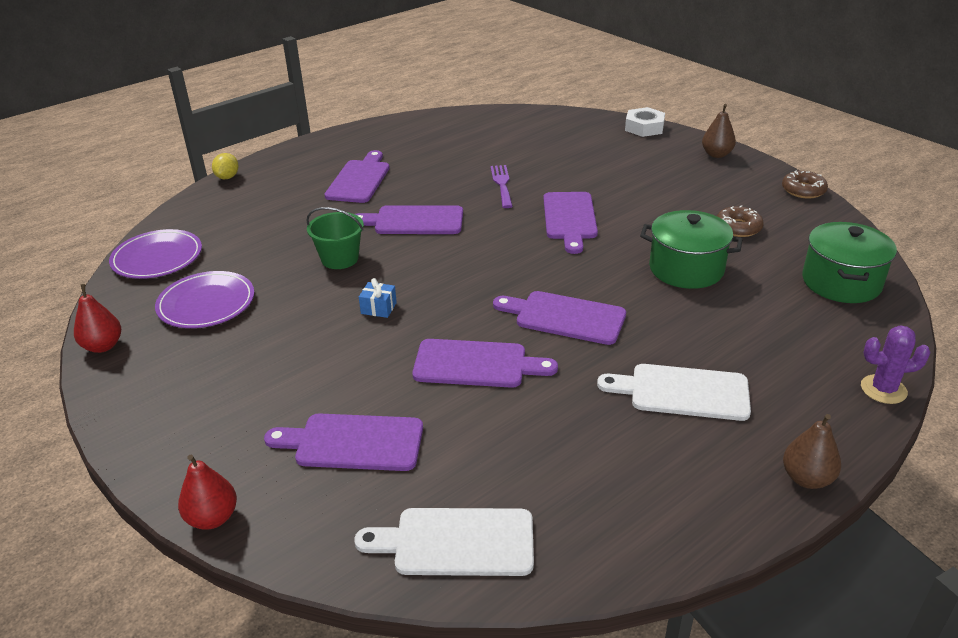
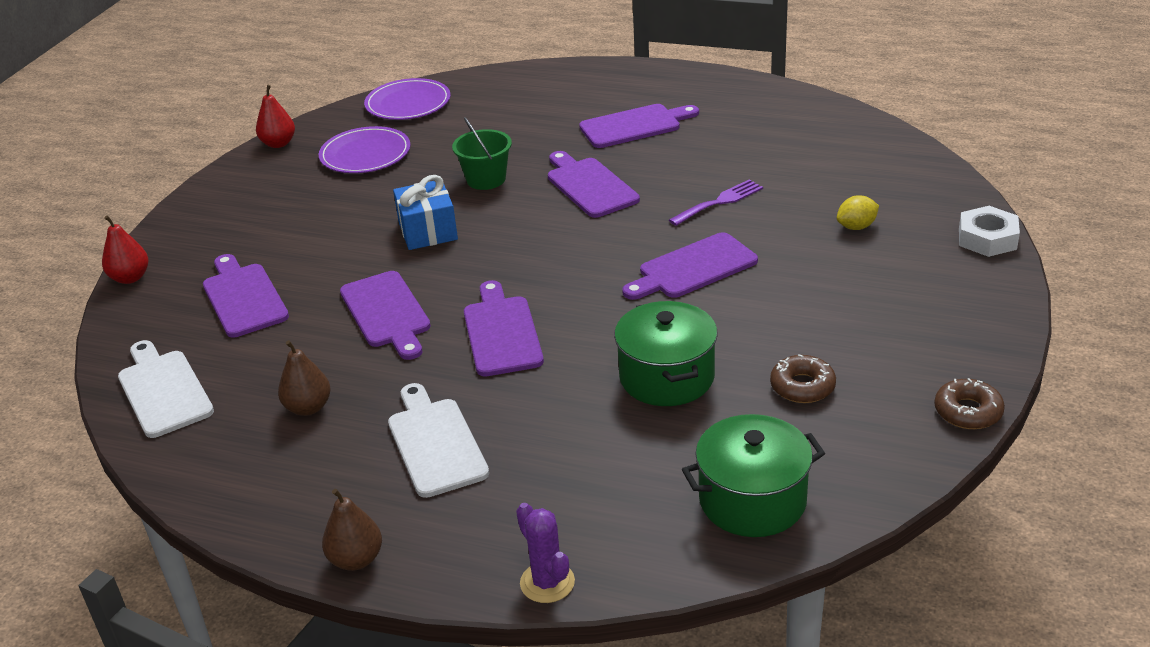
camera: 60 degrees right, 0 degrees up
(227, 177) = (564, 67): yellow lemon -> yellow lemon (856, 227)
(378, 308) = (428, 231): blue gift -> blue gift, size x1.83
(716, 154) = (983, 315): brown pear -> brown pear (308, 407)

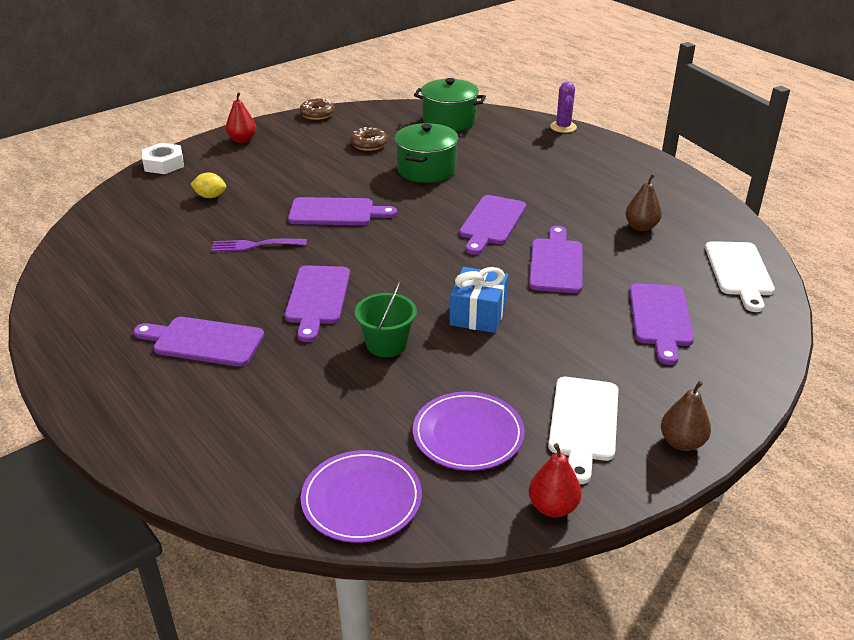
camera: 150 degrees left, 0 degrees up
(130, 278) = (762, 381): red pear -> red pear (242, 140)
(356, 559) = (645, 159): brown pear -> brown pear (682, 442)
(435, 443) = (576, 186): white cutting board -> white cutting board (584, 423)

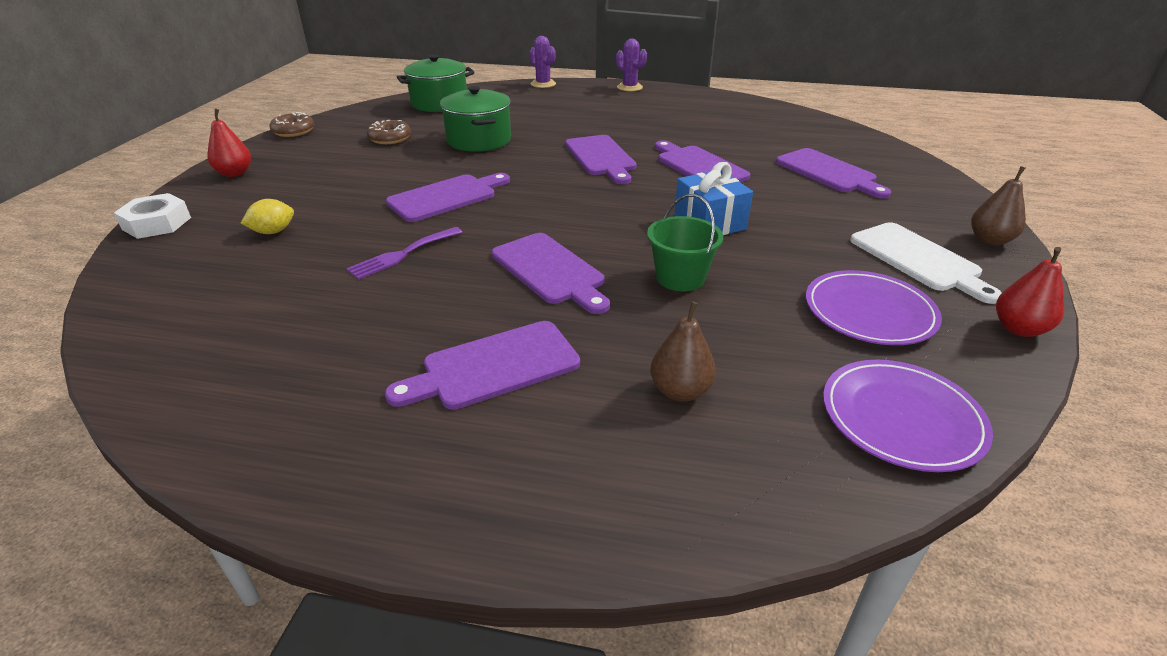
camera: 40 degrees left, 0 degrees up
(636, 157) = (629, 87): none -> purple cactus
(641, 227) = (710, 125): brown pear -> brown pear (680, 391)
(739, 272) = (816, 129): white cutting board -> none

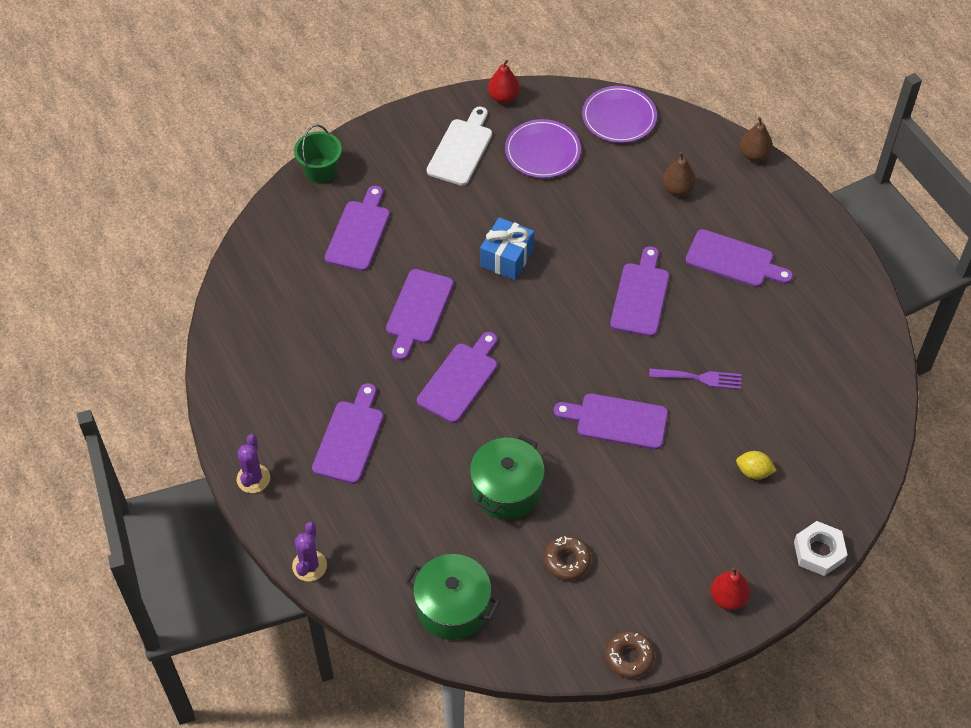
camera: 130 degrees left, 20 degrees up
(614, 114) = (349, 438): none -> purple cutting board
(680, 278) = (587, 237): green bucket -> green bucket (320, 170)
(990, 240) = (403, 126): brown pear -> brown pear (754, 155)

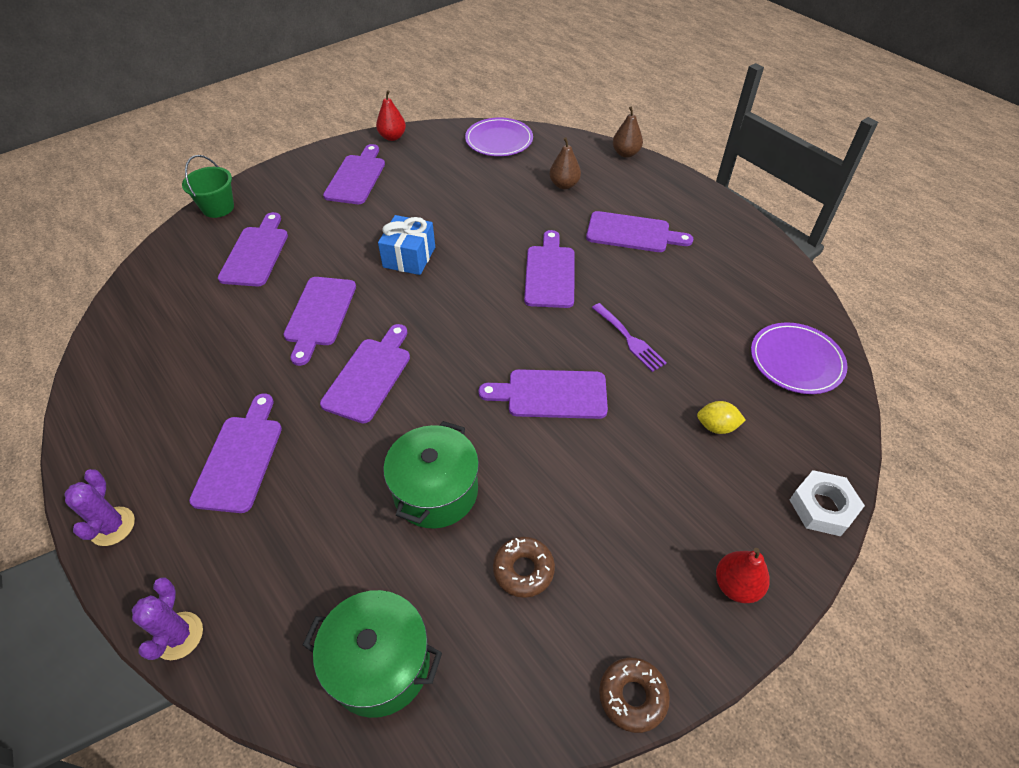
camera: 10 degrees left, 5 degrees down
(461, 149) = (356, 177): white cutting board -> purple cutting board
(542, 151) = (433, 171): purple plate -> purple plate (796, 360)
(700, 378) = (630, 339): purple fork -> purple fork turned 60 degrees clockwise

